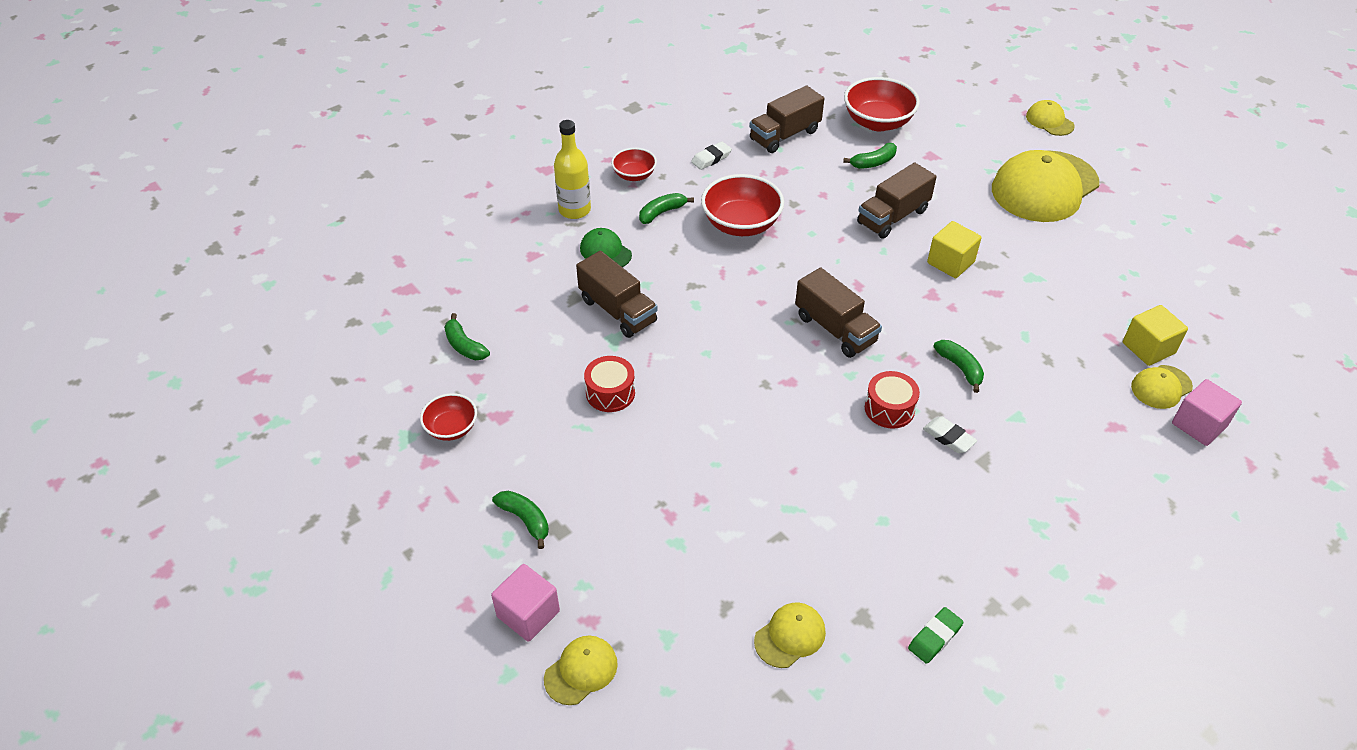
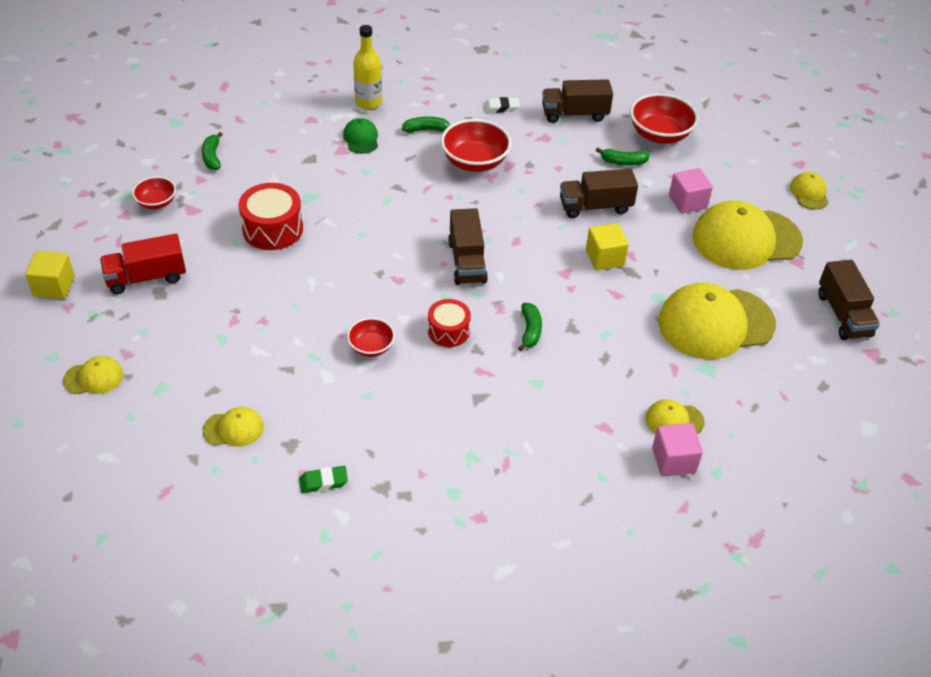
camera: 30 degrees right, 0 degrees up
(525, 520) = (146, 277): green banana -> red truck
(528, 614) = (96, 330): pink cube -> pink cube (687, 202)
(610, 393) = (273, 229): red drum -> red drum, size x1.54
(618, 311) = (330, 180): brown truck -> brown truck (843, 315)
(634, 175) = (433, 96): red bowl -> red bowl (371, 347)
(948, 437) = (470, 370): white eraser -> none
(1100, 277) = (715, 323): none -> yellow cap
(1148, 348) = (696, 390): yellow cube -> yellow cube (54, 286)

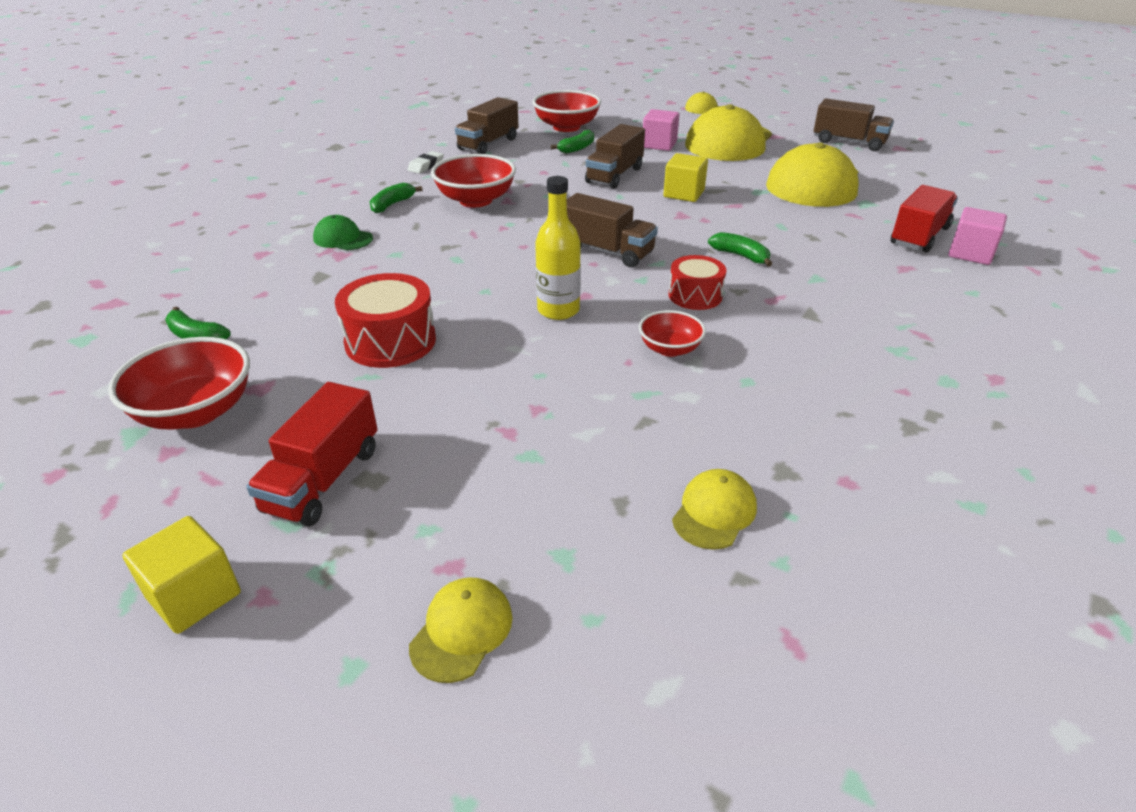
camera: 50 degrees left, 10 degrees down
(156, 202) = (196, 412): red bowl -> red bowl, size x1.73
(323, 482) = (873, 469): green eraser -> none
(368, 102) = (298, 216): yellow bottle -> yellow bottle (558, 310)
(674, 420) = (919, 236): yellow cap -> red truck

